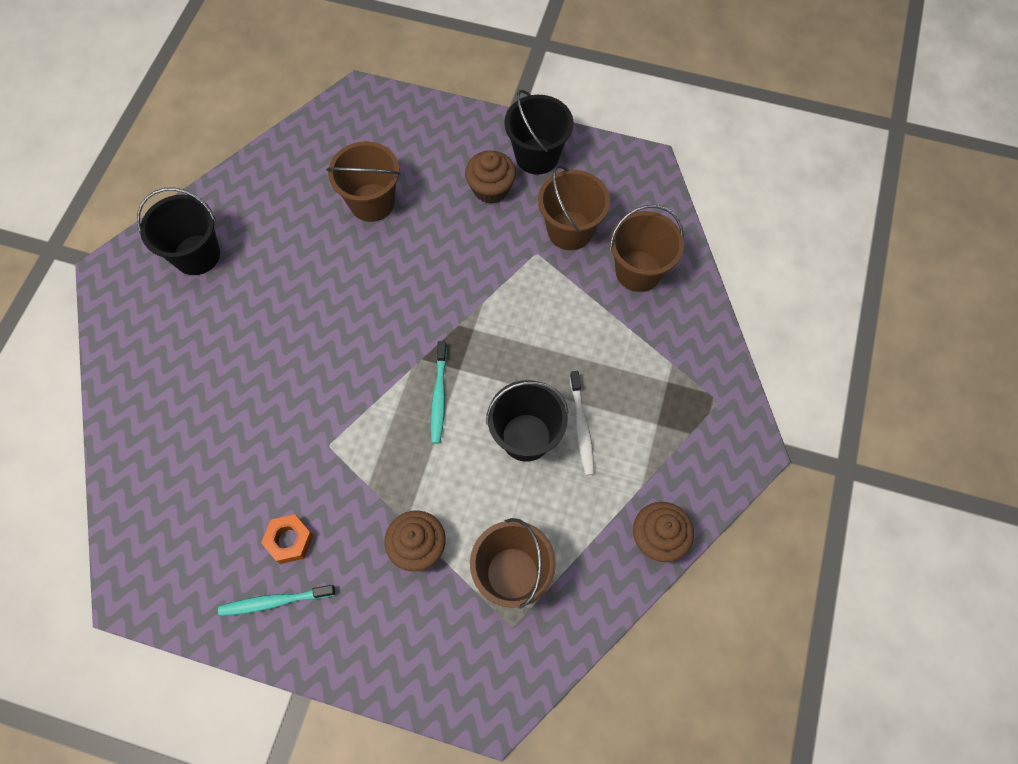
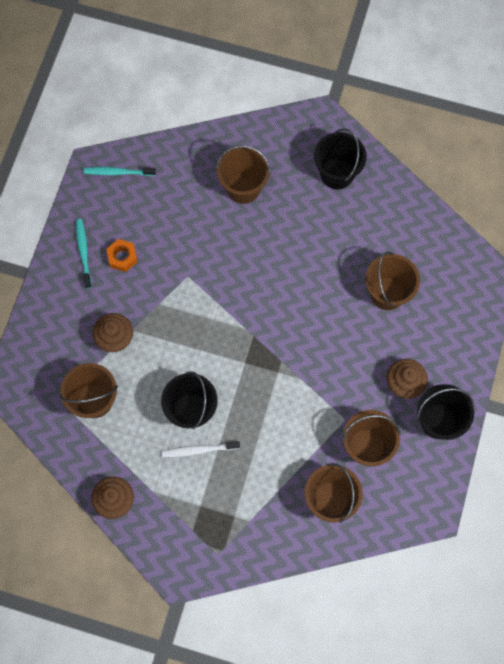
camera: 90 degrees right, 5 degrees up
(200, 372) = (243, 188): none -> brown bucket
(439, 396) = (223, 349): turquoise toothbrush -> turquoise toothbrush (117, 172)

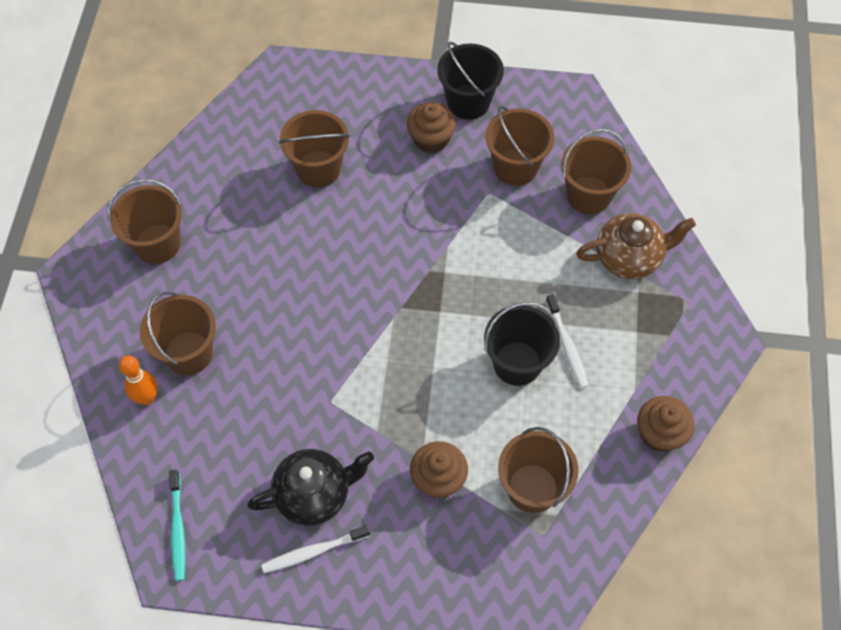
camera: 100 degrees left, 10 degrees down
(83, 252) = (313, 551): turquoise toothbrush -> white toothbrush
(122, 257) = (314, 494): orange nut -> black teapot
(214, 160) = (147, 398): none -> orange bowling pin
(266, 517) = (629, 257): none -> brown teapot
(337, 173) = (157, 244): black bucket -> brown bucket

